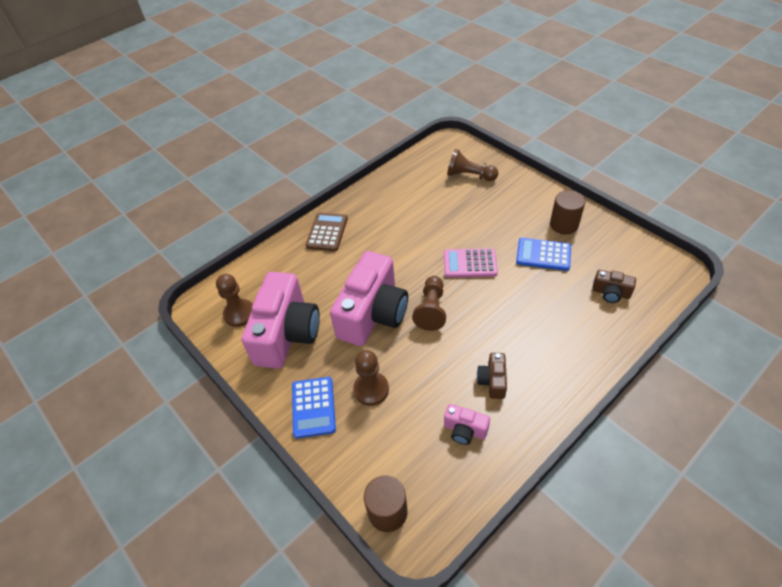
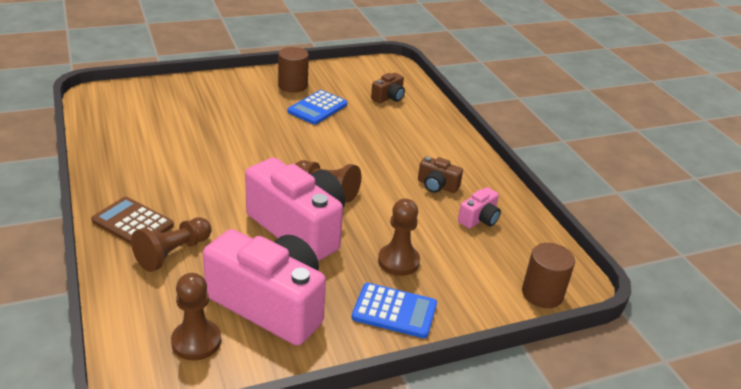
camera: 75 degrees left, 15 degrees down
(469, 176) = (166, 103): brown pawn -> brown pawn (173, 253)
(470, 263) = (289, 147): pink calculator -> none

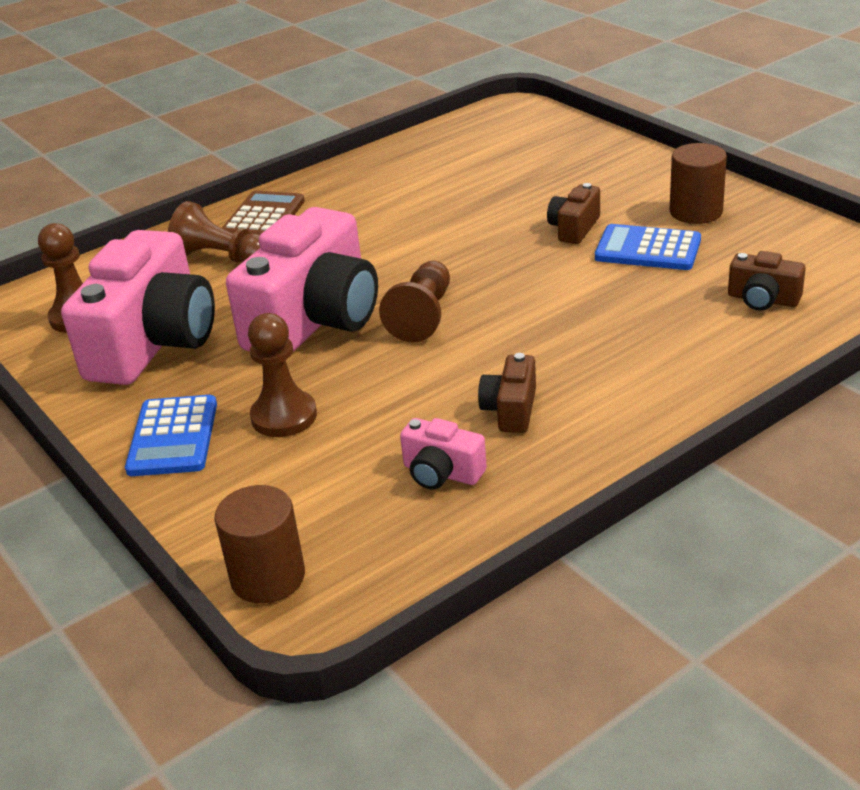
camera: 80 degrees right, 0 degrees up
(275, 120) = (574, 228): none -> brown camera

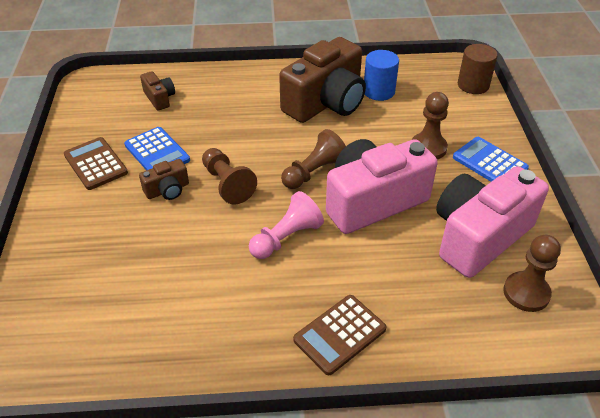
camera: 150 degrees left, 10 degrees up
(173, 437) = (489, 163): blue calculator -> blue calculator turned 75 degrees counterclockwise
(221, 257) = (398, 301): brown pawn -> brown pawn (227, 184)
(386, 250) = (286, 237): none -> pink pawn
(441, 473) = (379, 91): pink camera -> blue cylinder
(511, 410) = (326, 102): brown camera -> brown camera, size x2.27
(696, 212) = (95, 164): brown cylinder -> brown calculator

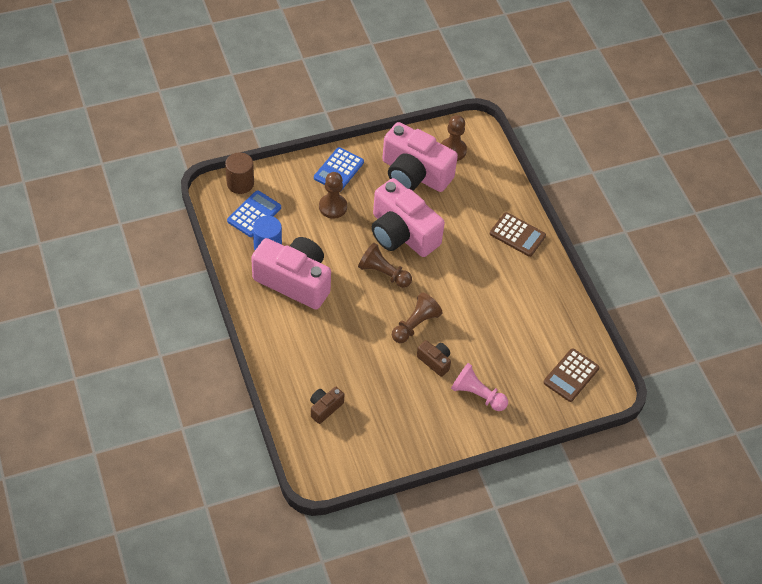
camera: 110 degrees left, 10 degrees up
(95, 164) = (423, 422): brown calculator -> brown calculator (571, 375)
(157, 153) = (396, 383): blue calculator -> blue calculator (254, 214)
(286, 237) = (454, 276): pink pawn -> pink pawn (477, 394)
(326, 102) = (294, 281): brown camera -> pink camera

